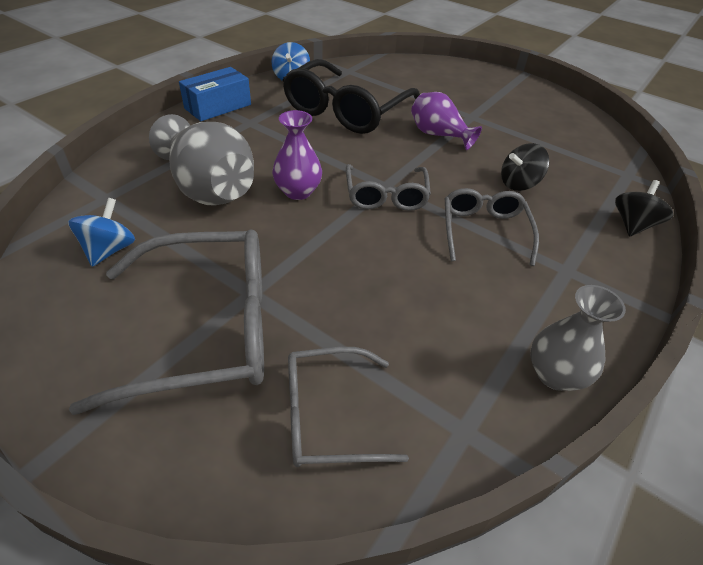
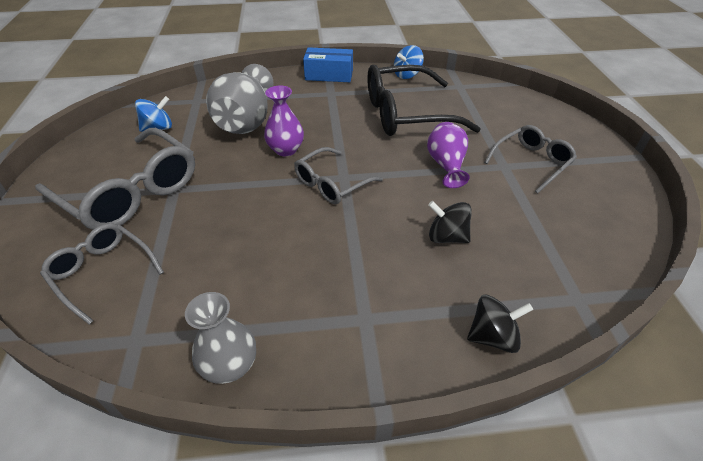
camera: 50 degrees right, 0 degrees up
(484, 231) = (354, 249): grey glasses -> grey glasses (531, 162)

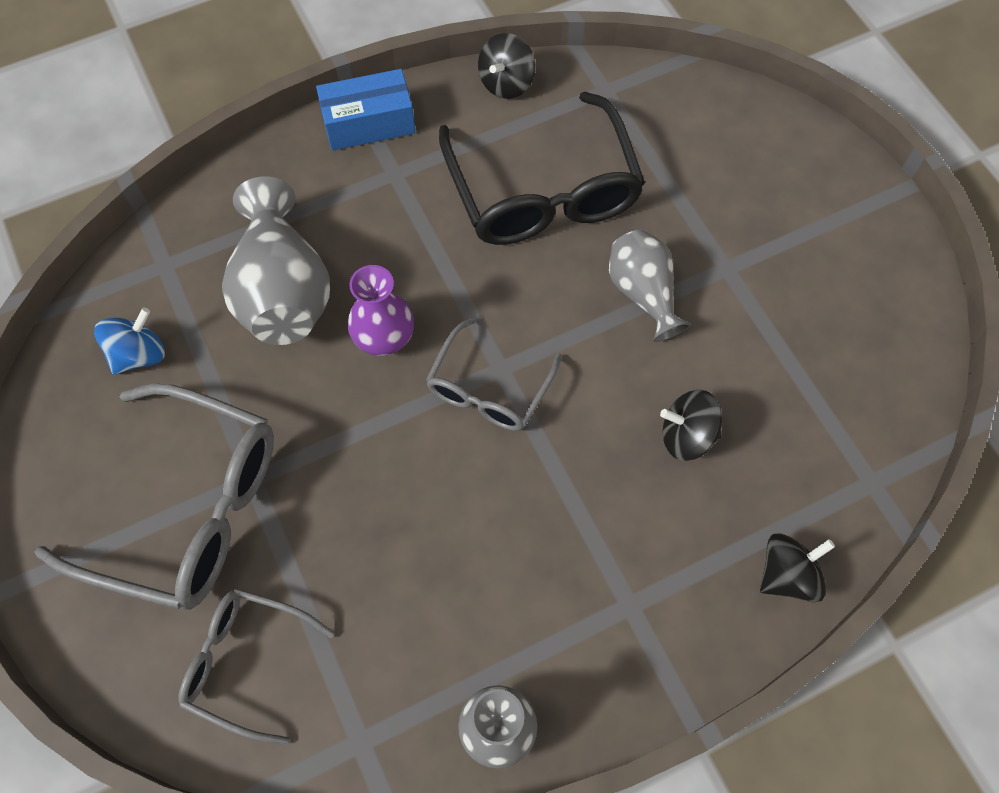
camera: 20 degrees left, 20 degrees up
(406, 114) = (542, 191): black glasses -> black glasses turned 75 degrees counterclockwise
(407, 75) = (506, 83): blue spinning top -> black spinning top
(446, 165) = (643, 294): purple vase -> grey vase
(531, 162) = (763, 248): grey glasses -> none

